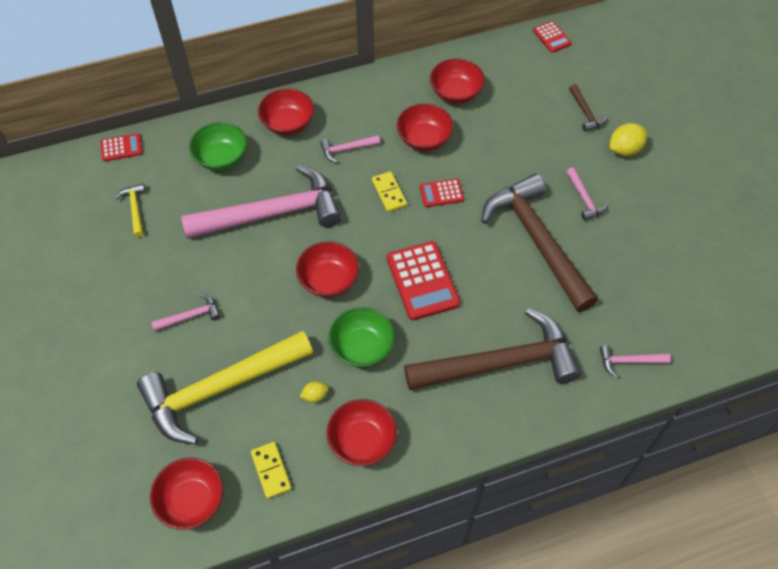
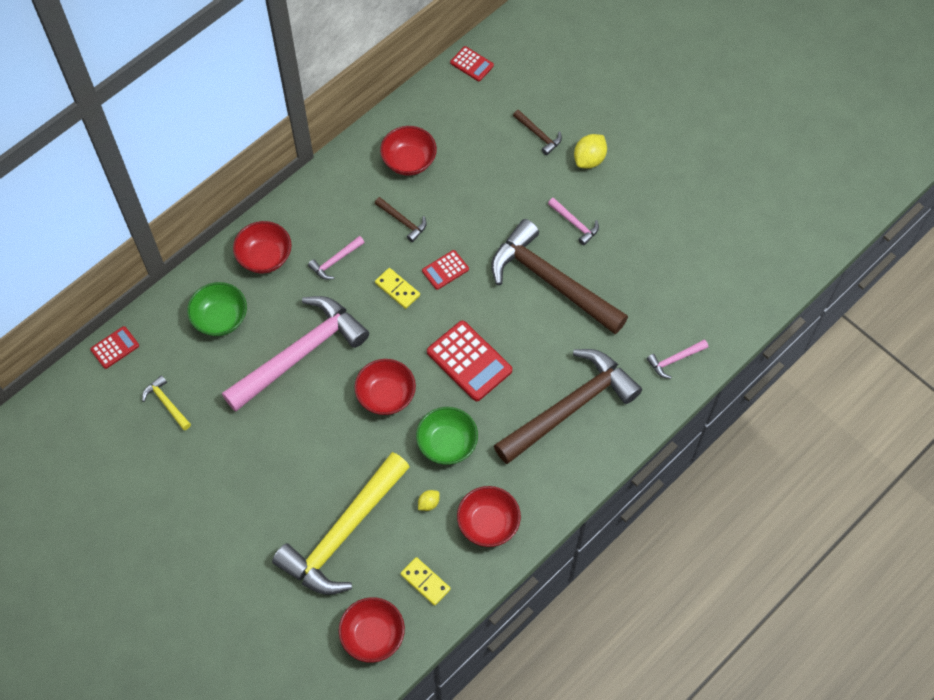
camera: 25 degrees left, 5 degrees up
(190, 316) = (280, 481): pink hammer -> none
(424, 139) = (402, 221): red bowl -> brown hammer

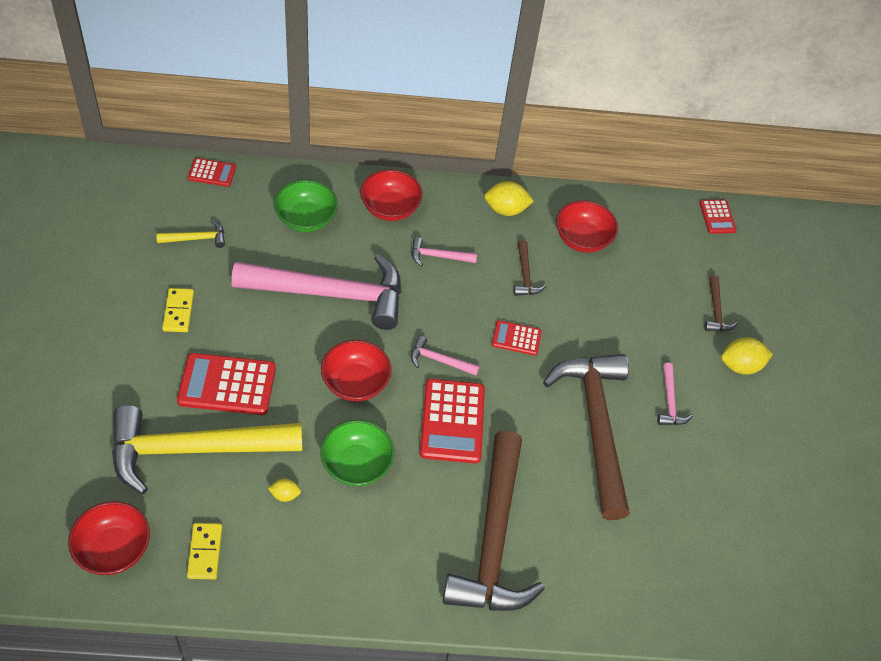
camera: 40 degrees right, 10 degrees down
(166, 403) = (196, 238): yellow hammer -> yellow hammer turned 75 degrees clockwise
(311, 476) = (227, 385): none -> red calculator
(339, 185) = (506, 210): none -> yellow lemon
(397, 289) = (461, 317): yellow domino -> yellow domino (178, 311)
(488, 523) = (311, 560): red bowl -> none
(570, 407) = (493, 539): brown hammer -> brown hammer turned 90 degrees clockwise
(674, 360) = (635, 593): pink hammer -> pink hammer (439, 360)

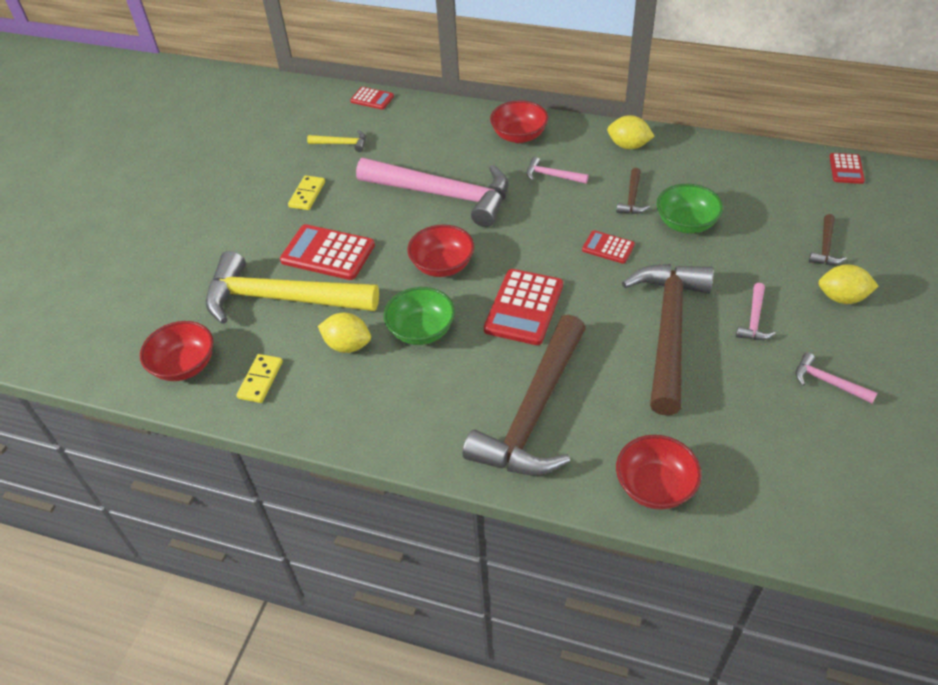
camera: 25 degrees right, 5 degrees down
(285, 495) = (347, 345): yellow lemon -> yellow lemon, size x1.82
(306, 219) = (440, 138): green bowl -> green bowl (686, 223)
(439, 360) = (527, 257): pink hammer -> pink hammer (828, 382)
(582, 239) = (698, 175): red bowl -> red bowl (654, 486)

